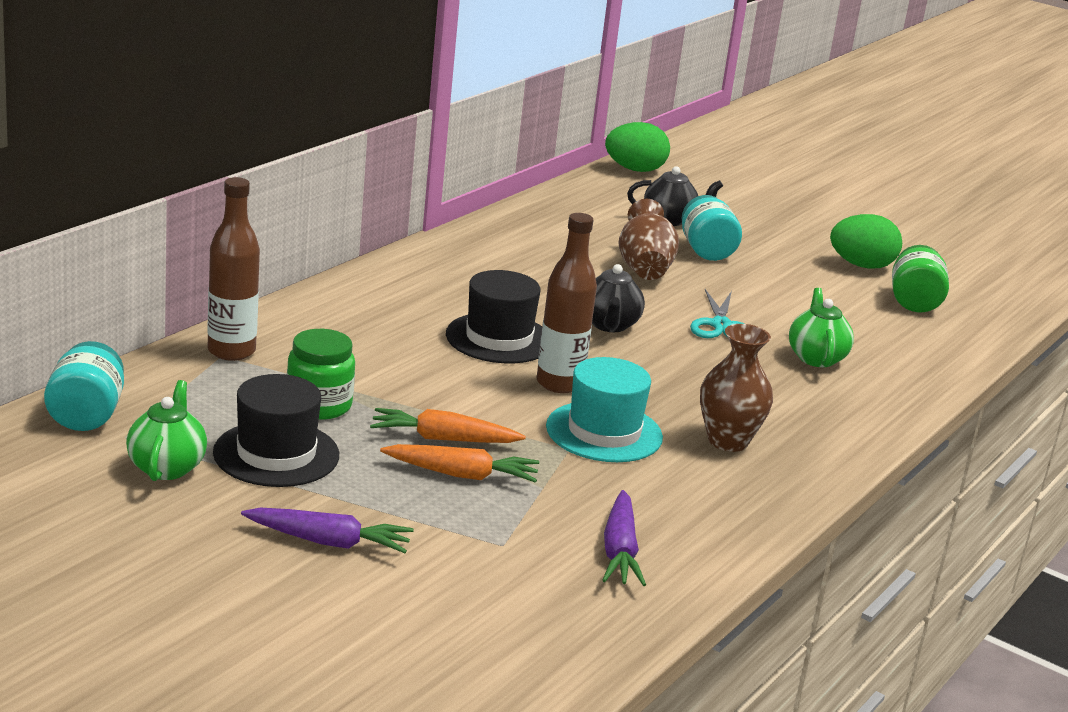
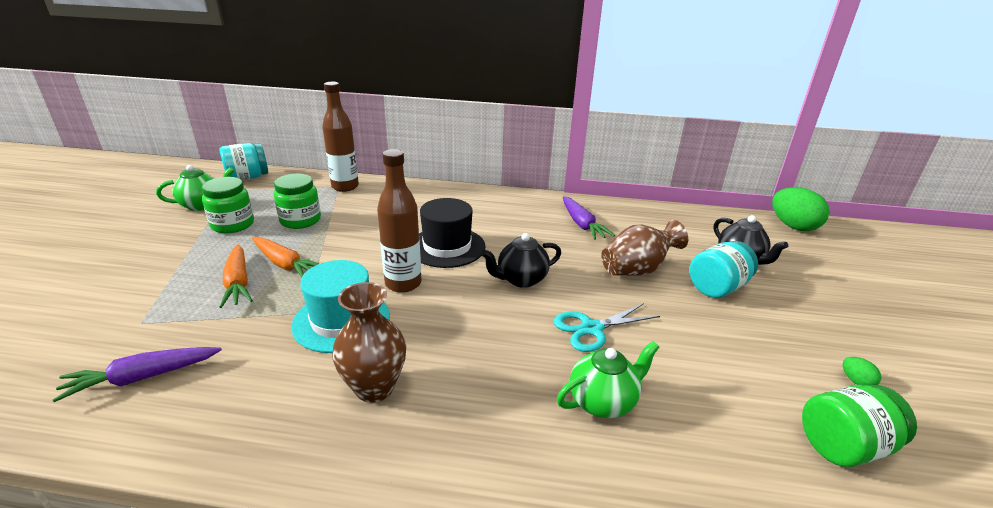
camera: 65 degrees right, 5 degrees up
(276, 454) = (233, 225): black hat -> green jar
(328, 542) = (129, 264): purple carrot -> purple carrot (582, 224)
(443, 439) = (285, 264): orange carrot -> orange carrot turned 150 degrees clockwise
(861, 265) = (856, 381): green egg -> green egg, size x0.43

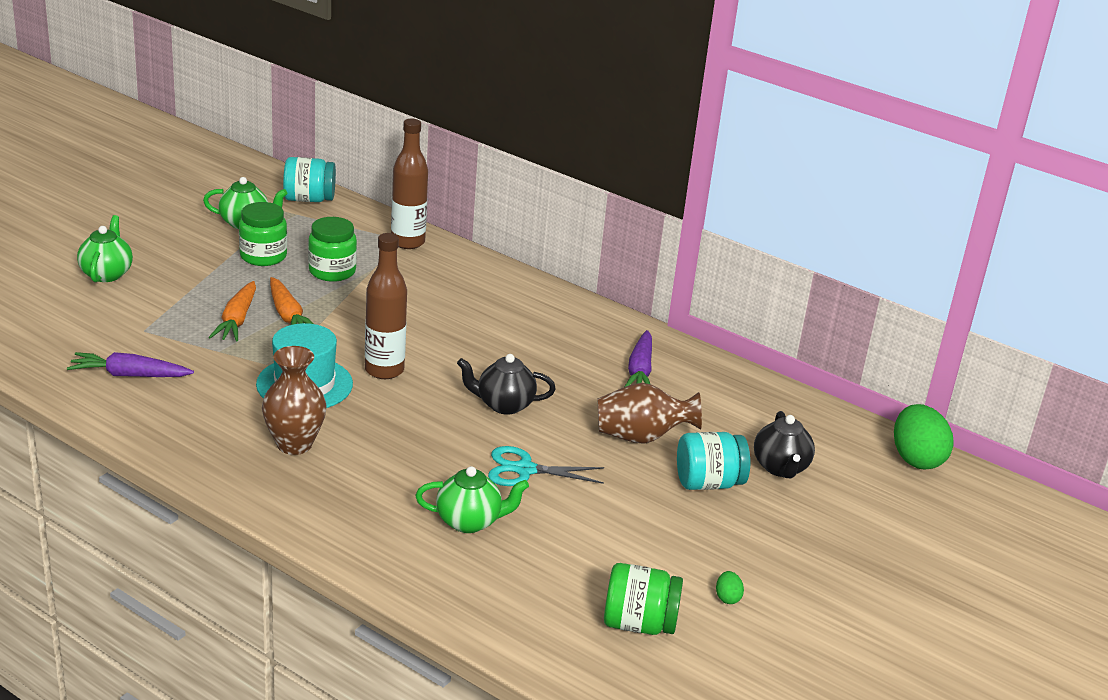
camera: 25 degrees right, 0 degrees up
(76, 280) = (106, 274): none -> green teapot
(447, 247) = (460, 348): black hat -> none

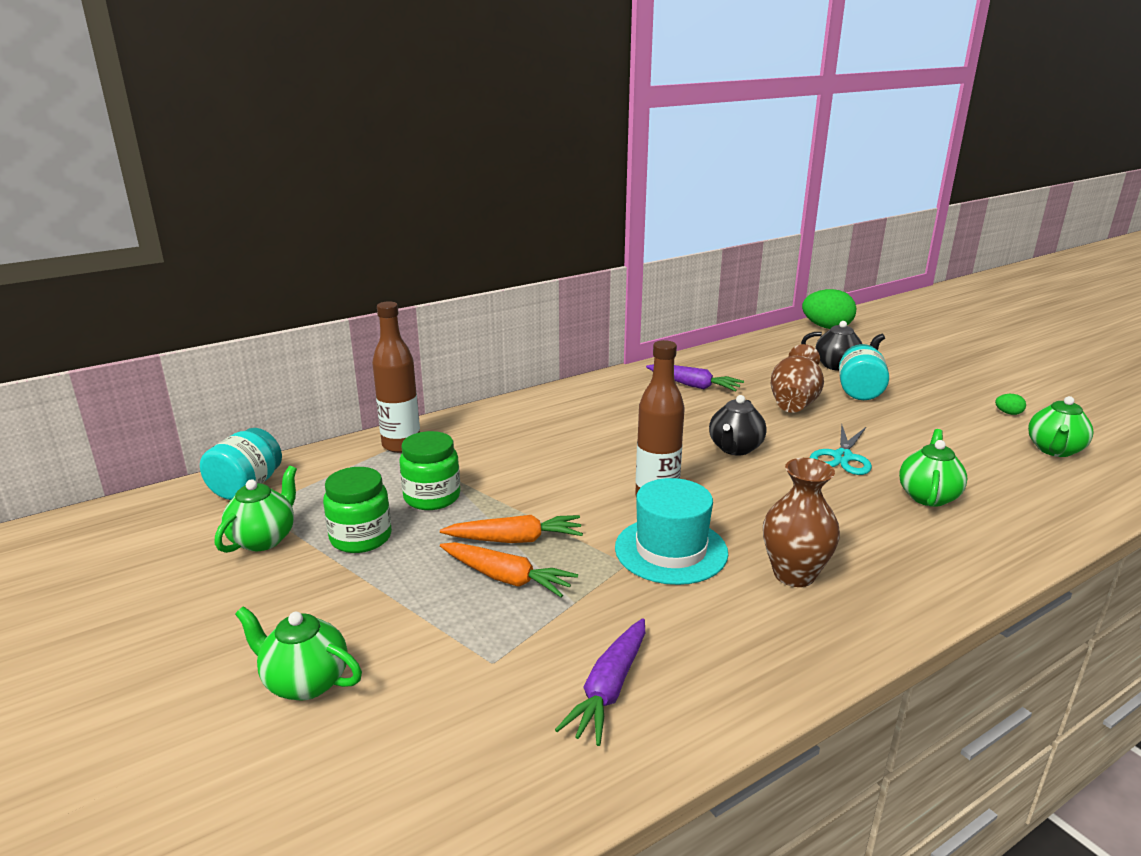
camera: 65 degrees left, 5 degrees down
(639, 624) = (1054, 450): green jar -> green teapot

